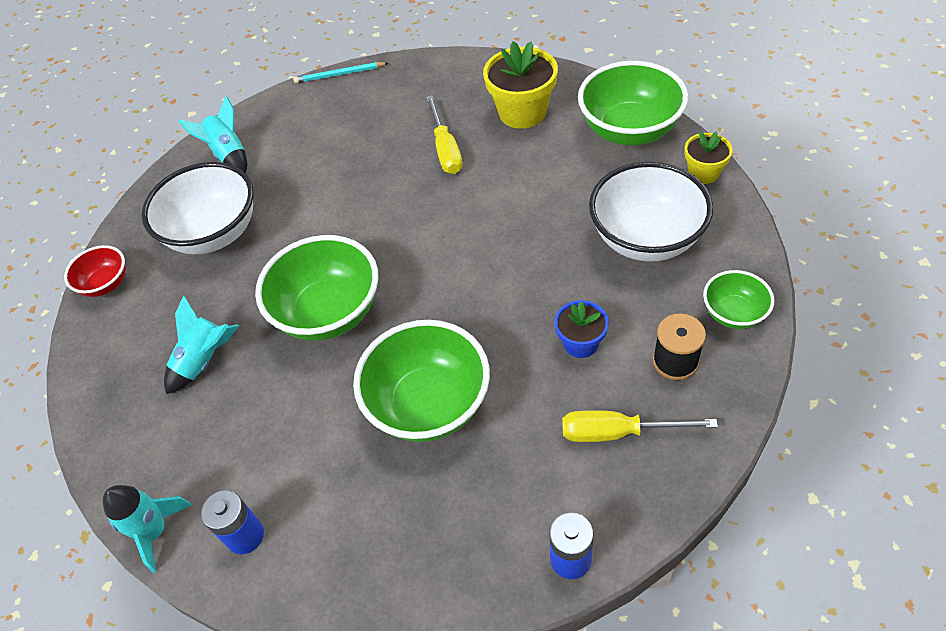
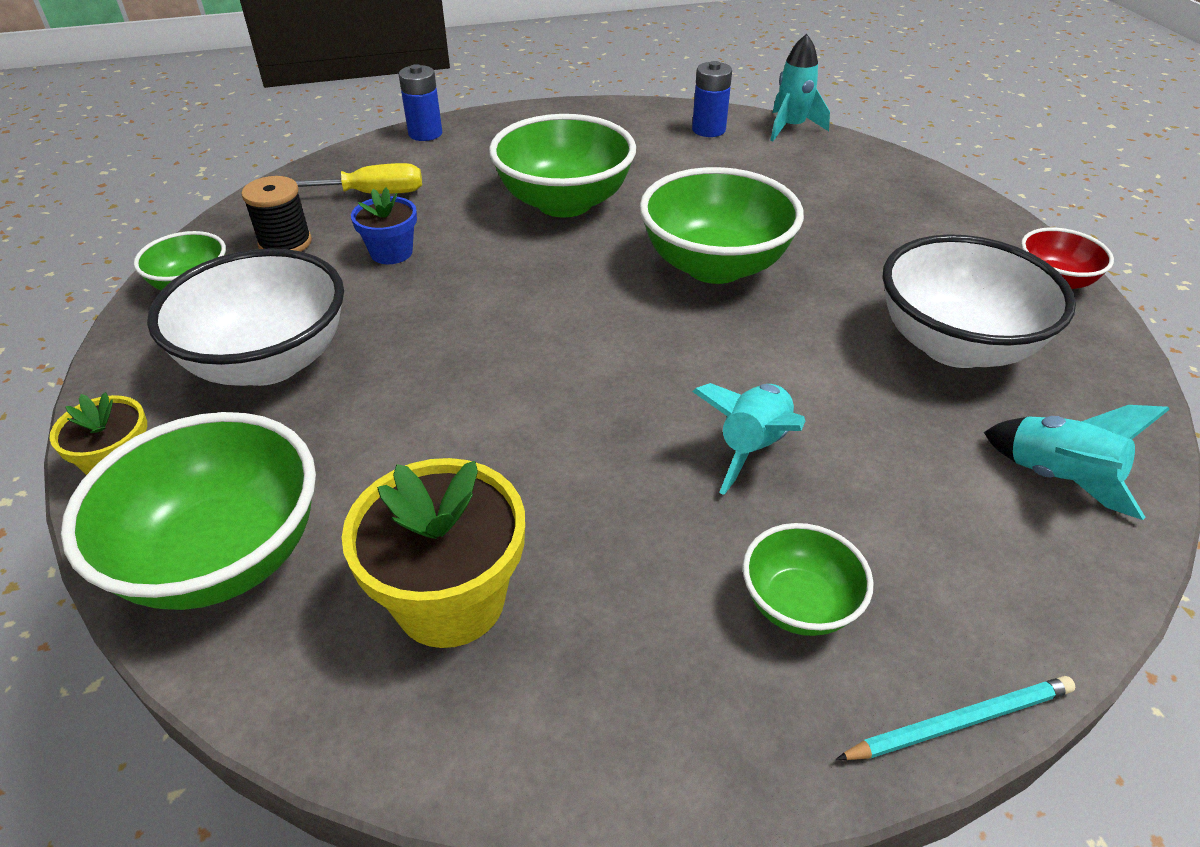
camera: 165 degrees right, 10 degrees down
(204, 361) = (841, 221): turquoise rocket -> turquoise rocket (752, 447)
(377, 108) = (798, 604): none -> green bowl
(445, 149) = (610, 502): yellow screwdriver -> none

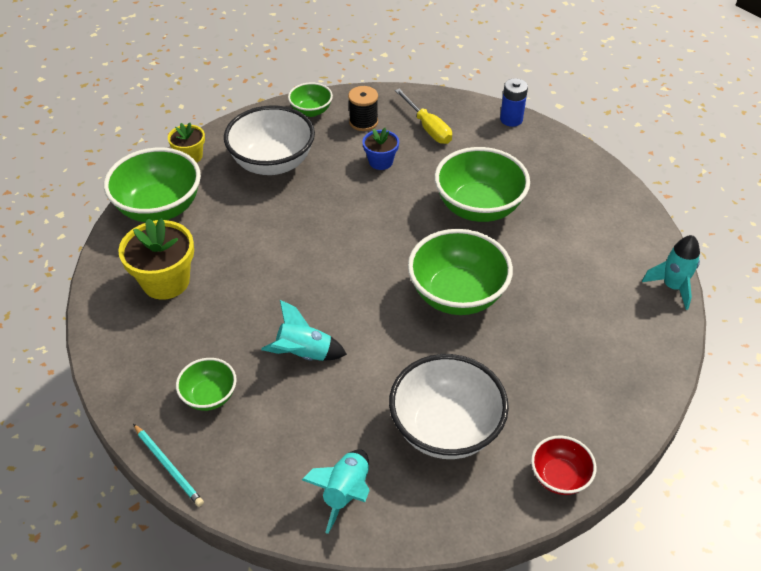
camera: 65 degrees right, 5 degrees up
(708, 130) = (629, 243): blue battery -> none

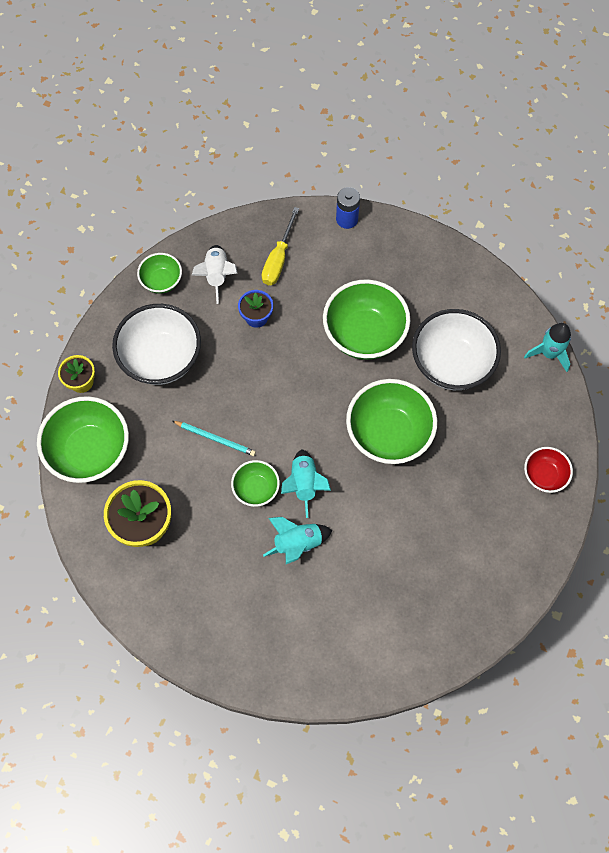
camera: 25 degrees left, 20 degrees up
(168, 466) = (251, 687): turquoise pencil -> turquoise pencil (215, 439)
(209, 396) = (246, 615): green bowl -> green bowl (256, 489)
(346, 492) = (391, 647): turquoise rocket -> turquoise rocket (304, 484)
(363, 122) = (217, 275): black spool -> white rocket
(428, 128) = (278, 259): yellow screwdriver -> yellow screwdriver turned 75 degrees clockwise
(445, 428) = (436, 561): white bowl -> white bowl (451, 363)
(559, 477) = (533, 563): red bowl -> red bowl (544, 475)

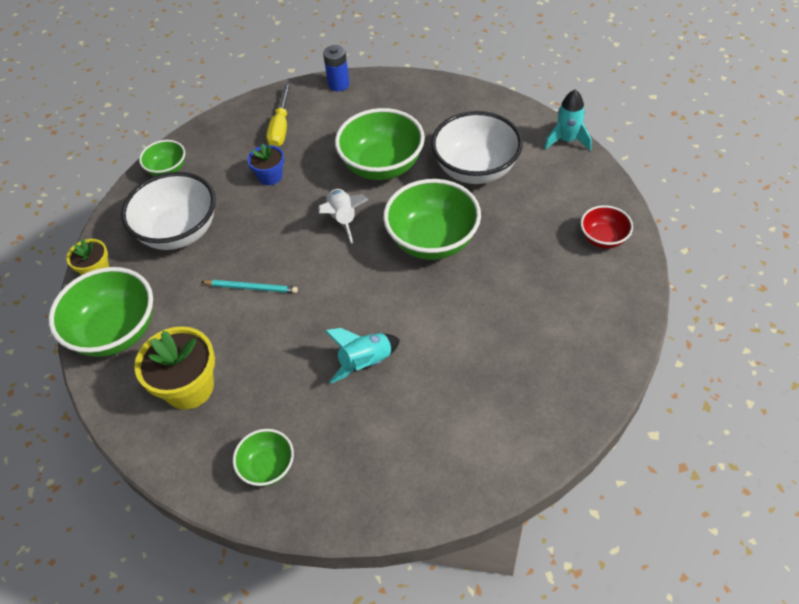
camera: 10 degrees left, 15 degrees down
(217, 275) = (223, 153): white rocket -> white rocket (343, 219)
(256, 489) = (306, 322): green bowl -> green bowl (268, 467)
(304, 484) = (357, 305): turquoise rocket -> none

